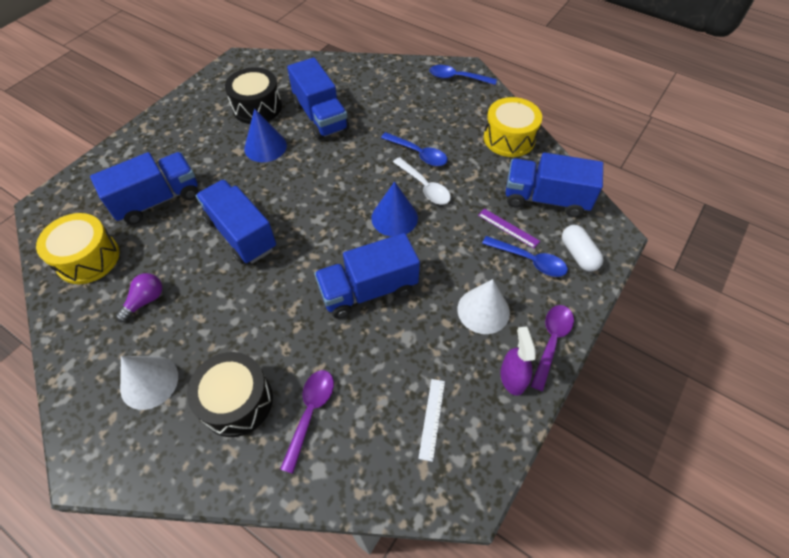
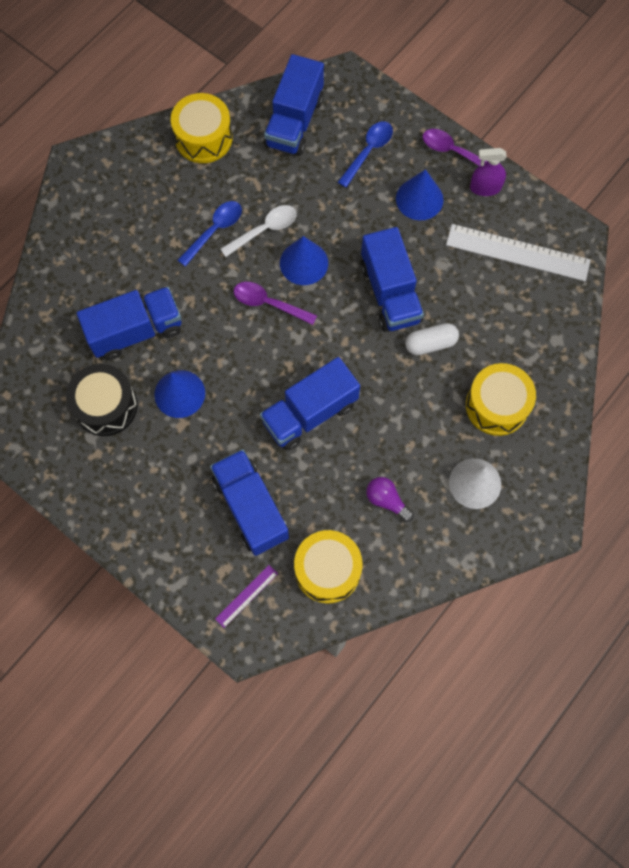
camera: 85 degrees left, 15 degrees up
(237, 401) = (496, 405): black drum -> yellow drum
(310, 413) = (509, 345): purple spoon -> purple spoon (268, 303)
(431, 418) = (517, 253): white ruler -> white ruler, size x2.09
(457, 78) = (90, 174): blue spoon -> none
(483, 310) = (419, 199): white cone -> blue cone
(508, 228) = (328, 162): purple ruler -> purple ruler (246, 596)
(578, 254) = (365, 110): white capsule -> white capsule (430, 343)

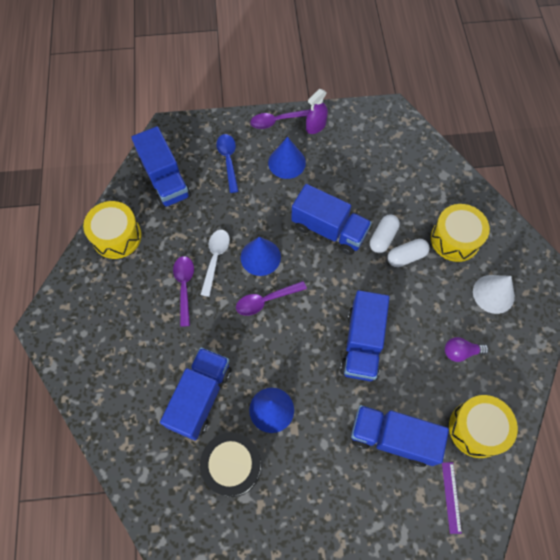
camera: 45 degrees left, 5 degrees down
(214, 230) = (184, 286): blue spoon -> purple spoon
(432, 379) = (406, 257): none -> white capsule
(517, 253) = (372, 146): white ruler -> none

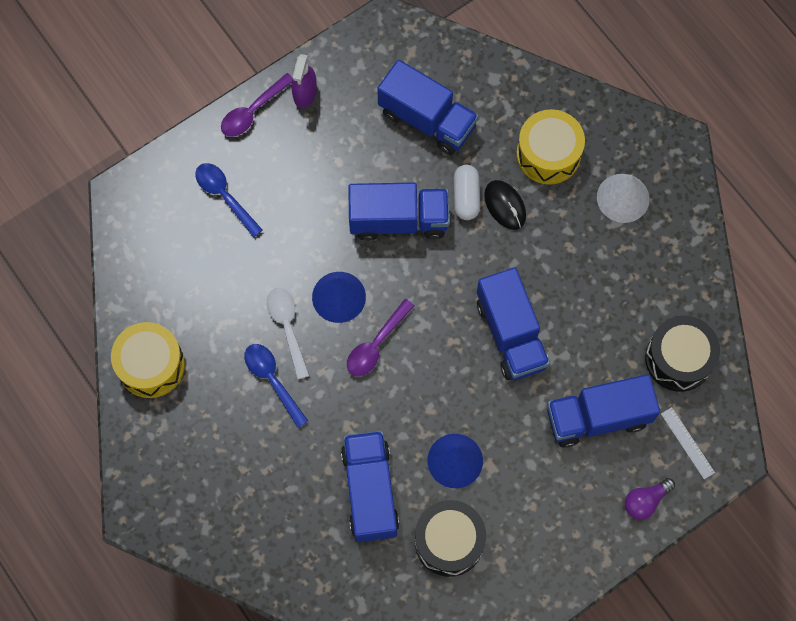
camera: 30 degrees left, 5 degrees up
(165, 180) = (162, 263): blue truck -> blue truck (427, 119)
(184, 286) = (272, 380): purple spoon -> blue spoon
(287, 162) = (298, 161): blue cone -> none
(406, 257) = (505, 206): white capsule -> black mouse
(451, 497) = (687, 443): purple ruler -> white ruler
(461, 352) = (621, 284): purple light bulb -> purple light bulb (645, 501)
(476, 429) = (678, 359): yellow drum -> black drum

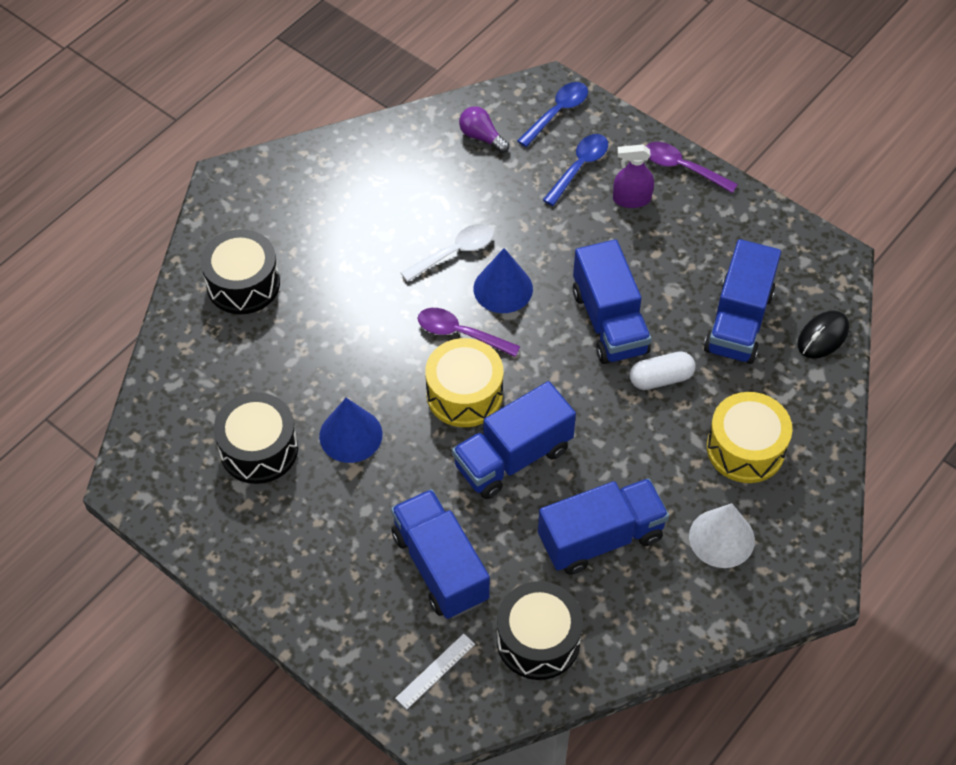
camera: 75 degrees right, 15 degrees down
(151, 365) = (380, 153): yellow drum -> yellow drum (464, 394)
(267, 522) = (243, 284): none -> black drum
(272, 380) = (394, 253): blue spoon -> blue spoon (557, 113)
(305, 93) = (722, 206): purple spray bottle -> purple spray bottle (631, 199)
(370, 491) = (297, 365): blue truck -> blue truck (601, 538)
(505, 206) = (665, 418): black mouse -> black mouse (822, 336)
(645, 501) = (352, 638): purple light bulb -> purple light bulb (481, 137)

